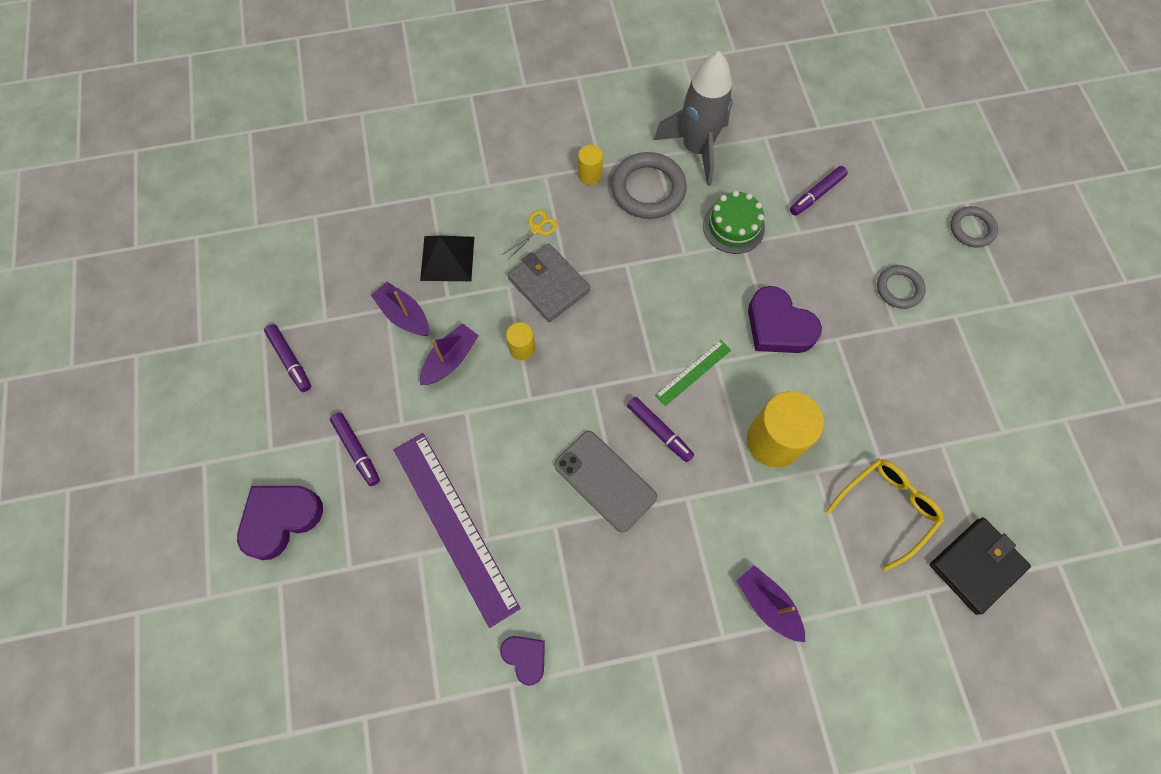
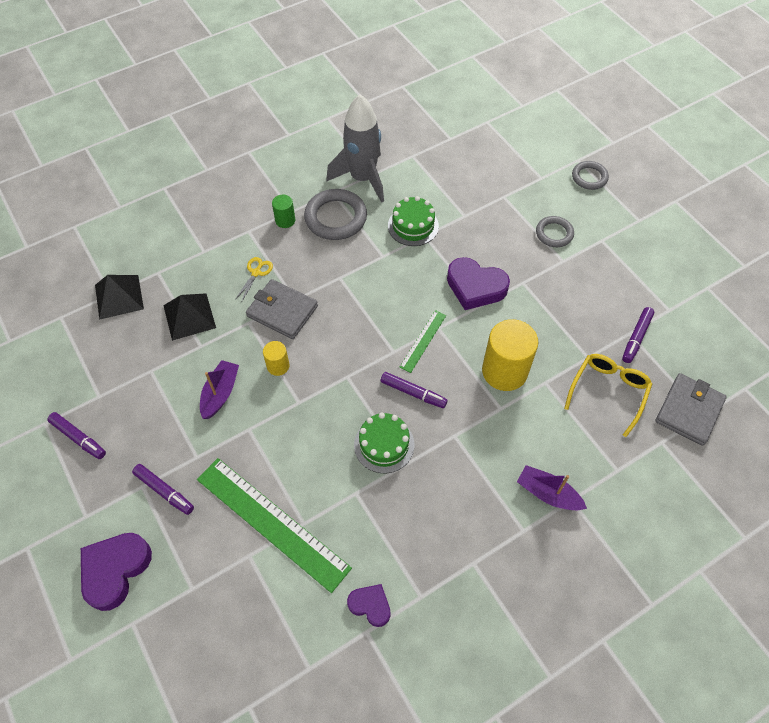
camera: 20 degrees left, 10 degrees down
(381, 211) = (119, 296): none -> black pyramid
(404, 315) = (168, 371): purple boat -> none
(454, 526) = (272, 522): purple ruler -> green ruler
(590, 175) = (285, 220): yellow cylinder -> green cylinder
(605, 481) = (384, 445): grey phone -> green cake
(816, 194) = (467, 185): purple marker -> purple marker (636, 338)
(976, 565) = (689, 410): black wallet -> grey wallet

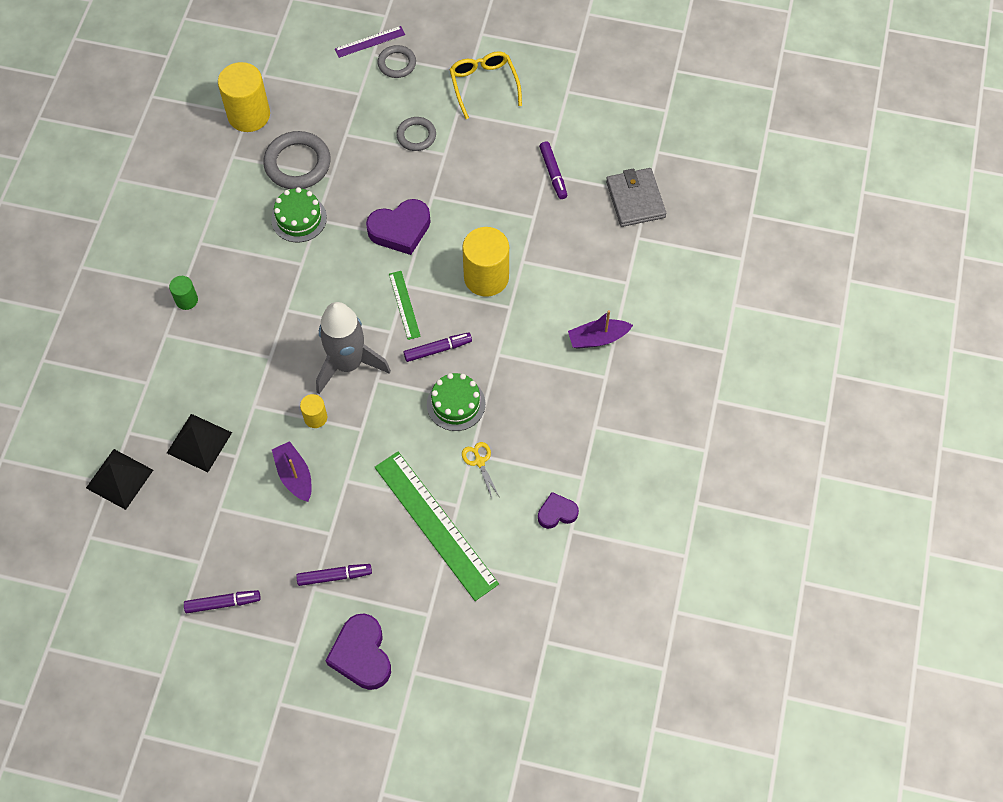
camera: 45 degrees left, 5 degrees up
(256, 273) = (213, 363): yellow scissors -> yellow scissors (479, 461)
(272, 522) = (435, 525): green ruler -> green ruler turned 60 degrees clockwise
(282, 311) = (270, 374): grey wallet -> none
(336, 218) = (227, 263): grey ring -> grey ring (297, 163)
(362, 178) = (212, 210): grey rocket -> grey rocket (348, 364)
(451, 139) = (249, 115): none -> yellow cylinder
(584, 151) = (370, 42): none -> purple ruler
(608, 391) = (571, 230): yellow glasses -> yellow glasses (483, 84)

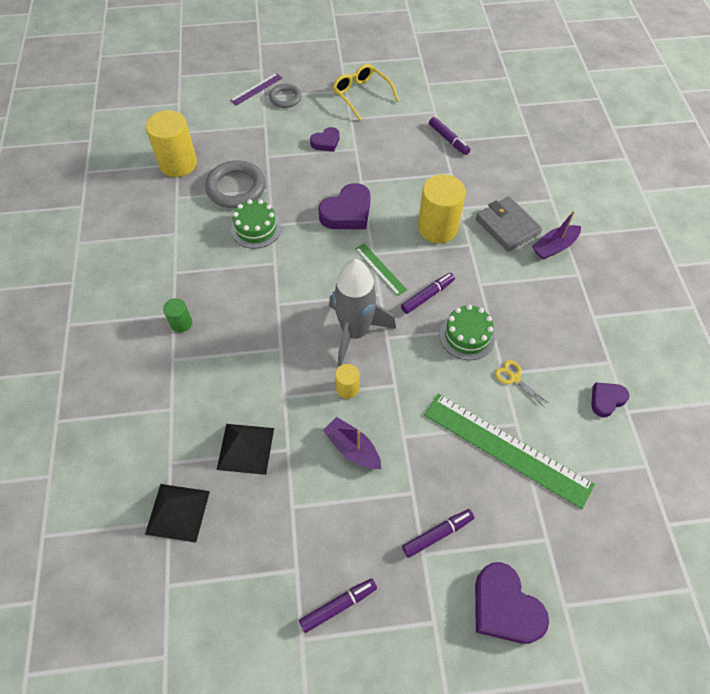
camera: 20 degrees left, 5 degrees down
(416, 136) = (326, 142): grey ring -> purple heart
(635, 199) = (521, 140): grey wallet -> grey wallet (507, 226)

